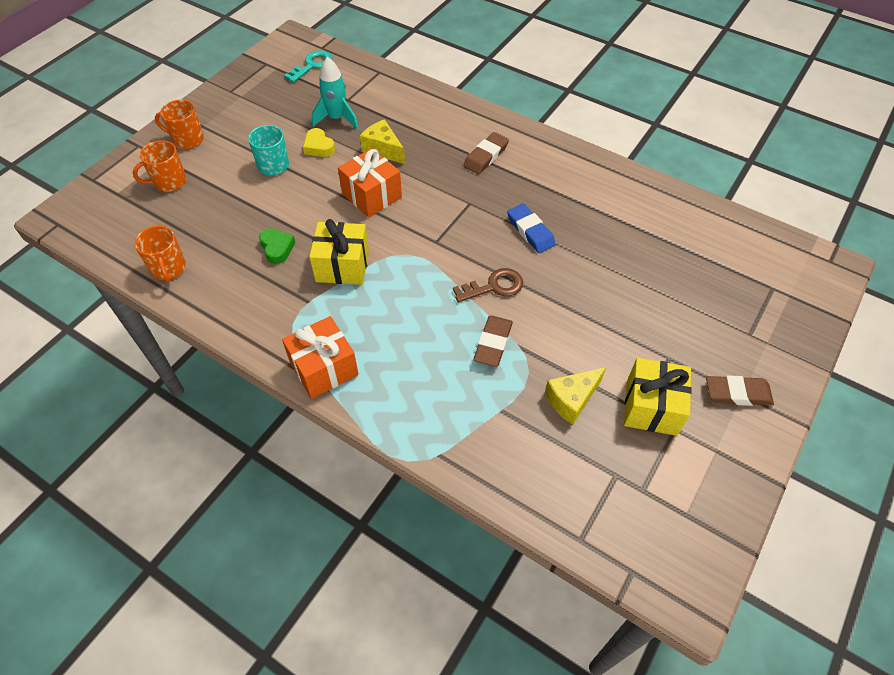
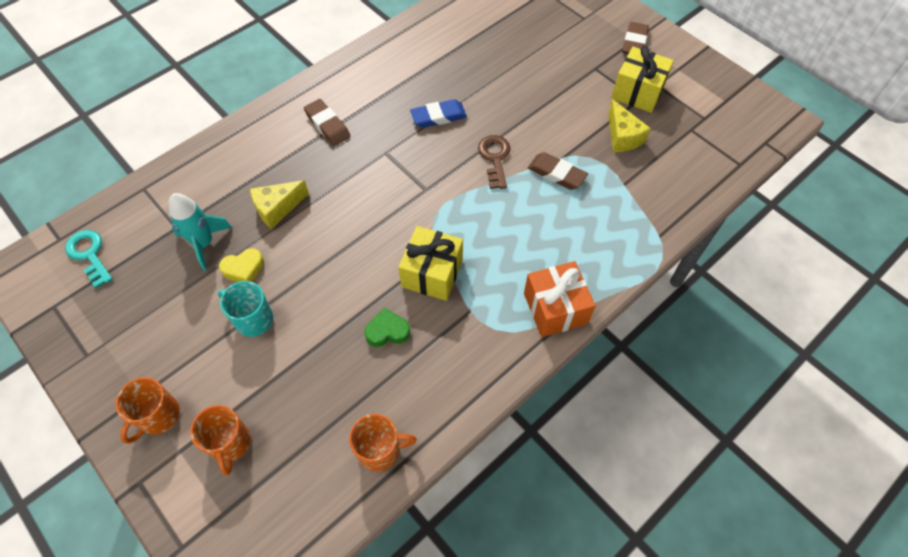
camera: 75 degrees left, 5 degrees up
(372, 195) = (343, 231): orange gift -> none

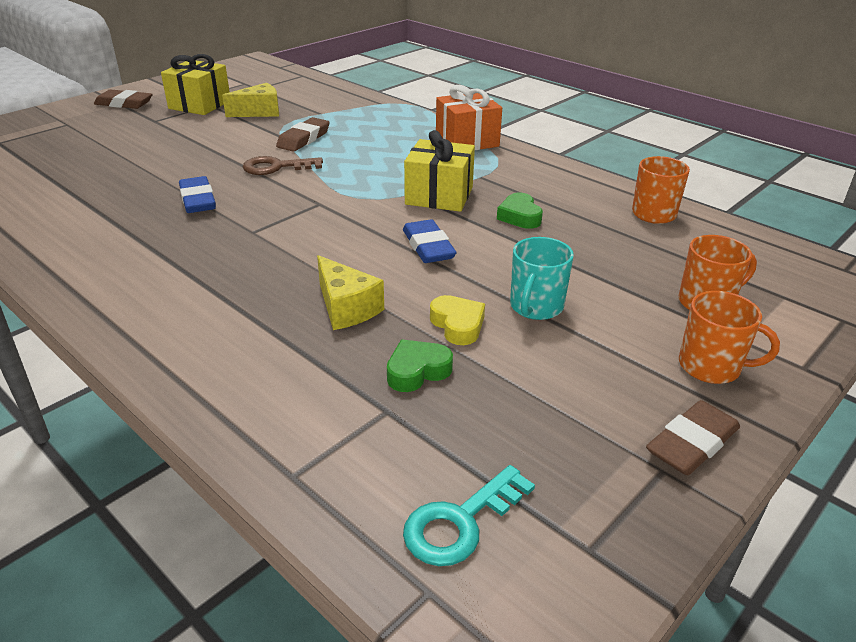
camera: 95 degrees left, 25 degrees down
(204, 243) = (417, 371): turquoise rocket -> green heart
(327, 125) = (185, 280): brown eraser -> brown eraser (692, 443)
(347, 259) = (428, 247): none -> blue eraser

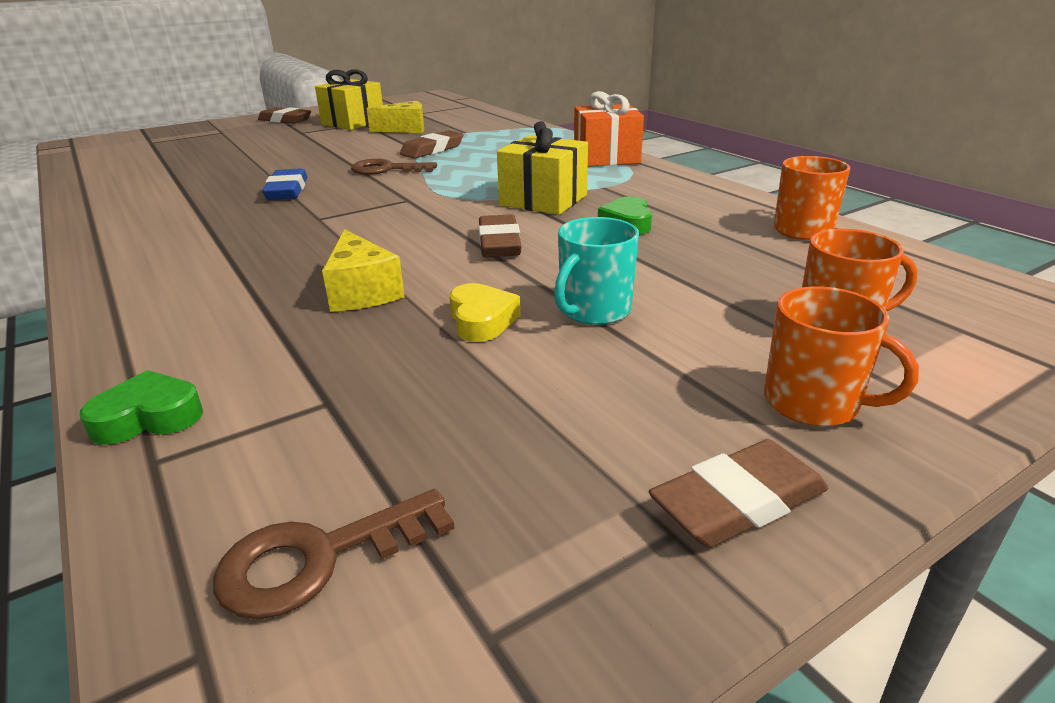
camera: 15 degrees right, 5 degrees down
(417, 371) = (397, 363): green heart -> green heart (149, 417)
(428, 247) = (499, 243): blue eraser -> brown eraser
(460, 522) = (319, 558): turquoise key -> brown key

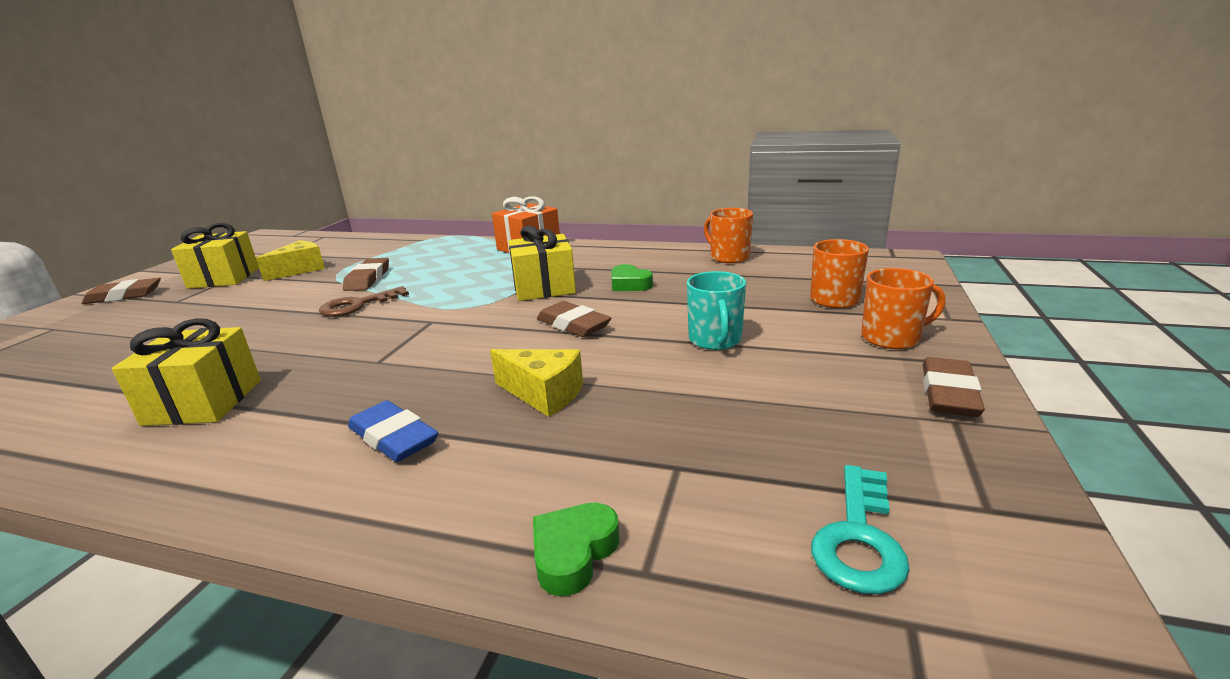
camera: 40 degrees left, 5 degrees down
(193, 207) = (204, 402): none -> yellow gift
(287, 190) = (287, 352): blue eraser -> blue eraser (393, 437)
(319, 558) = (859, 538): brown key -> turquoise key
(481, 320) = (665, 373): yellow heart -> none

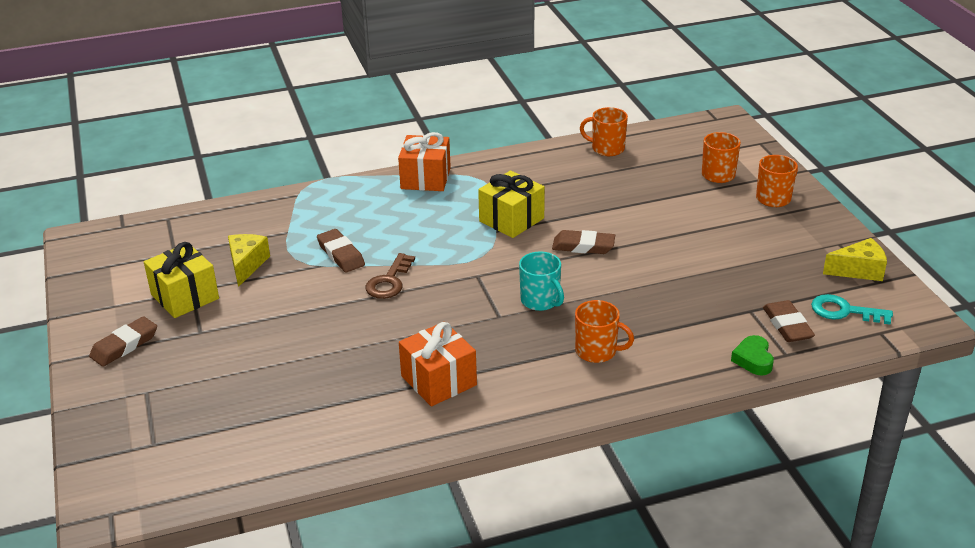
camera: 35 degrees left, 10 degrees up
(204, 402) = (438, 380): yellow gift -> orange gift
(393, 437) = (597, 351): blue eraser -> orange mug
(544, 394) = (637, 299): yellow cheese -> yellow cheese (858, 270)
(629, 284) = (570, 198): green heart -> none
(715, 340) = (684, 230): turquoise mug -> turquoise mug (540, 301)
(859, 538) = (844, 311): turquoise key -> turquoise key turned 120 degrees clockwise
(949, 393) = (826, 228): brown eraser -> brown eraser (787, 325)

